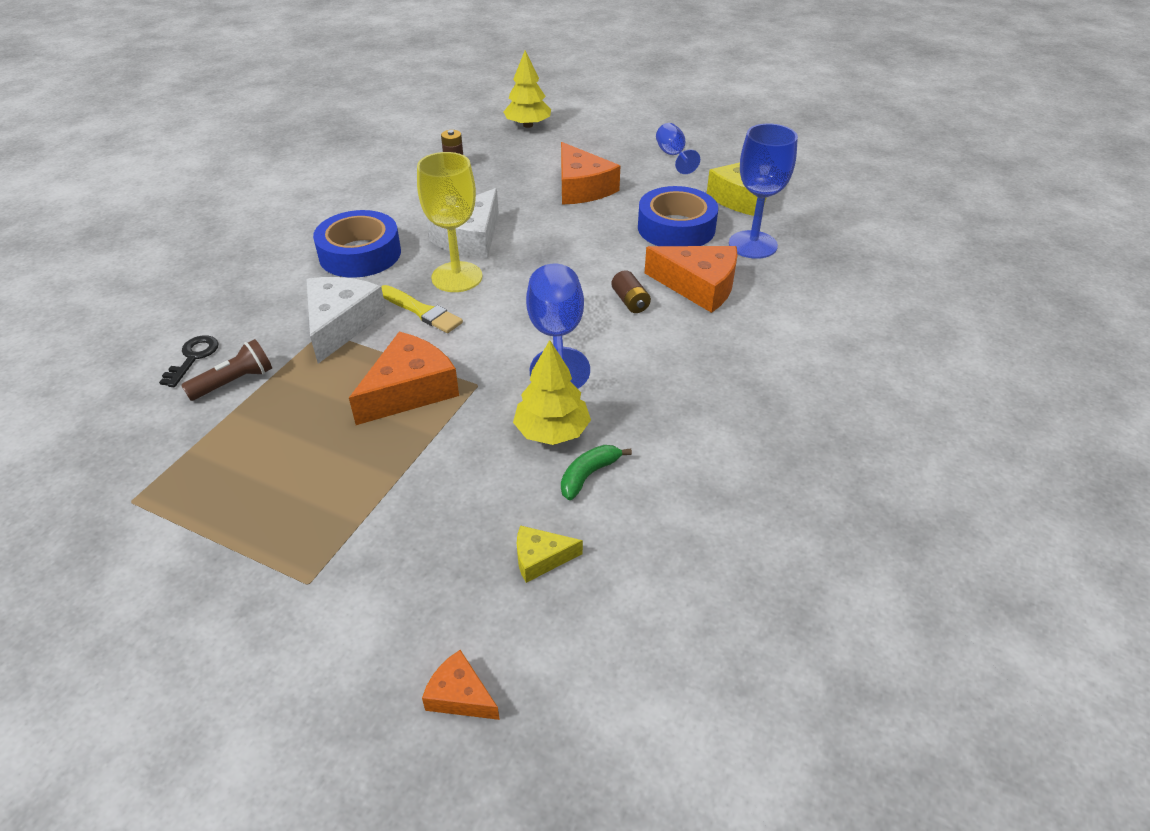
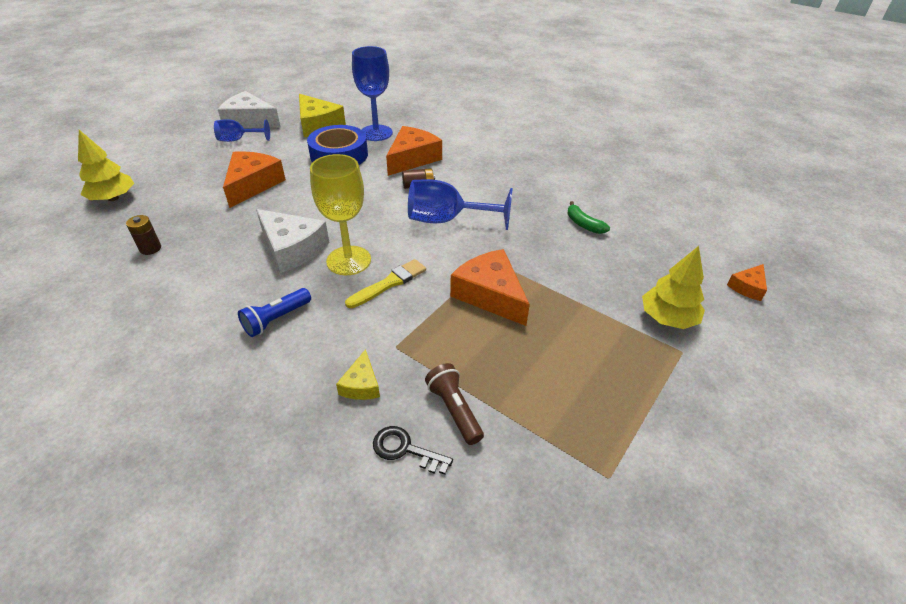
camera: 80 degrees left, 0 degrees up
(341, 324) = (389, 334): white cheese -> white cheese (250, 121)
(360, 254) = (276, 319): blue tape -> blue flashlight
(541, 558) = (649, 249): yellow cheese -> yellow cheese (361, 384)
(552, 432) = (544, 233): yellow tree -> yellow tree (667, 318)
(581, 188) = (253, 185): orange cheese -> orange cheese turned 60 degrees counterclockwise

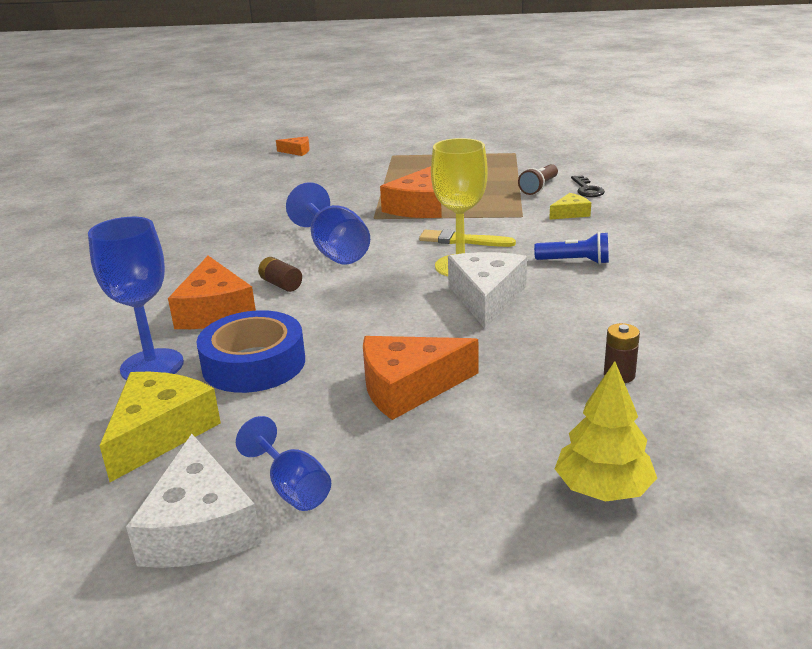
camera: 120 degrees left, 15 degrees down
(412, 159) = (214, 311): orange cheese -> orange cheese turned 105 degrees counterclockwise
(583, 224) = (270, 202): green banana -> none
(667, 318) = (364, 162): yellow tree -> none

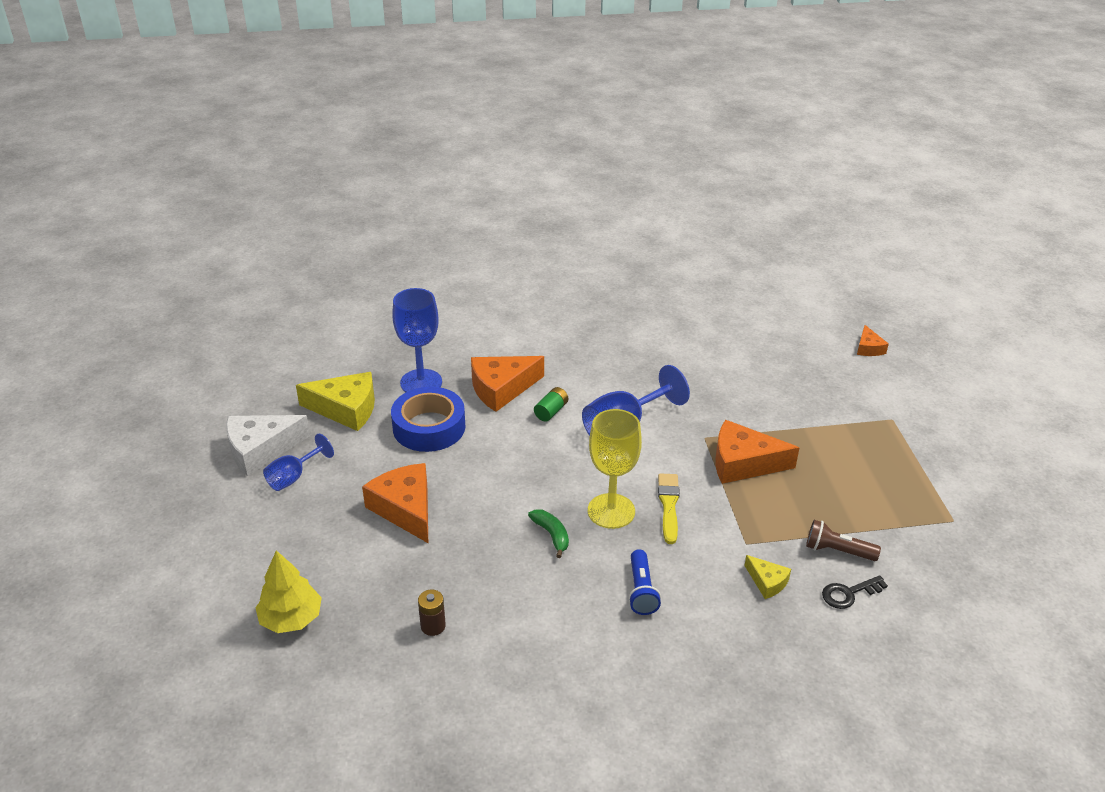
camera: 75 degrees right, 10 degrees up
(281, 284) = (551, 411): brown battery -> green battery
(486, 298) = (552, 535): white cheese -> green banana

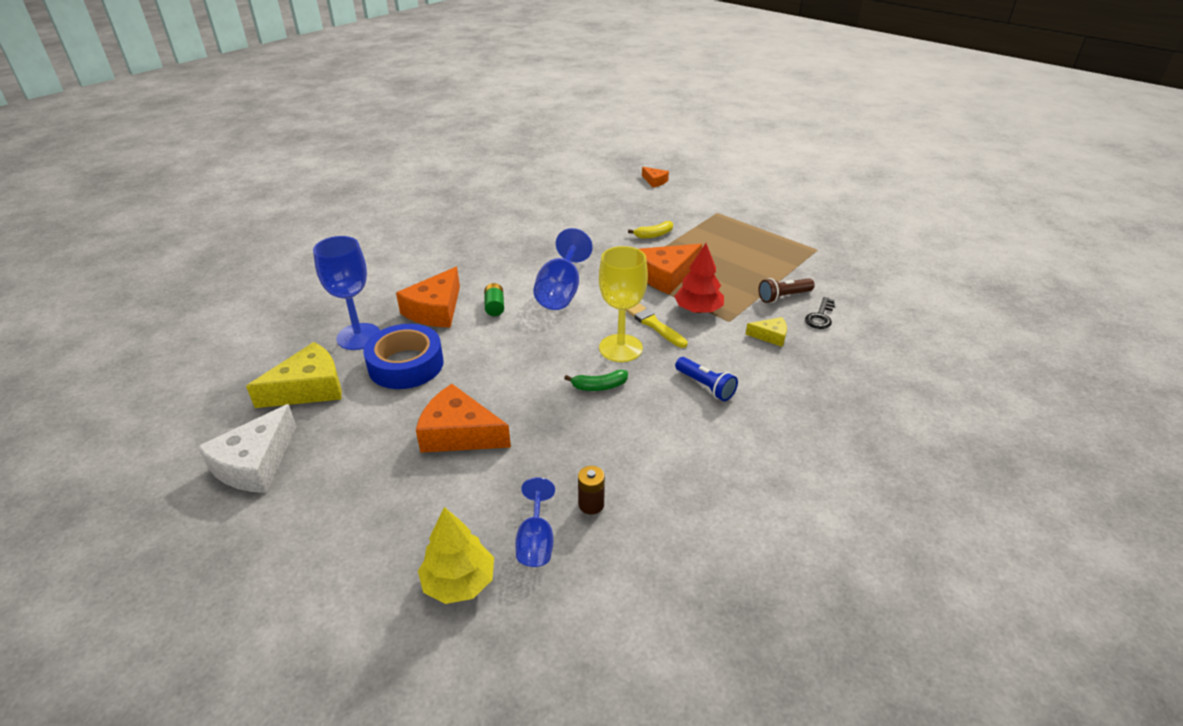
camera: 40 degrees left, 0 degrees up
(293, 477) = (319, 467): blue goblet -> blue goblet (536, 541)
(552, 535) = (599, 386): green banana -> green banana turned 150 degrees clockwise
(729, 515) = (698, 310): none -> red tree
(787, 411) = (654, 235): none -> yellow banana

